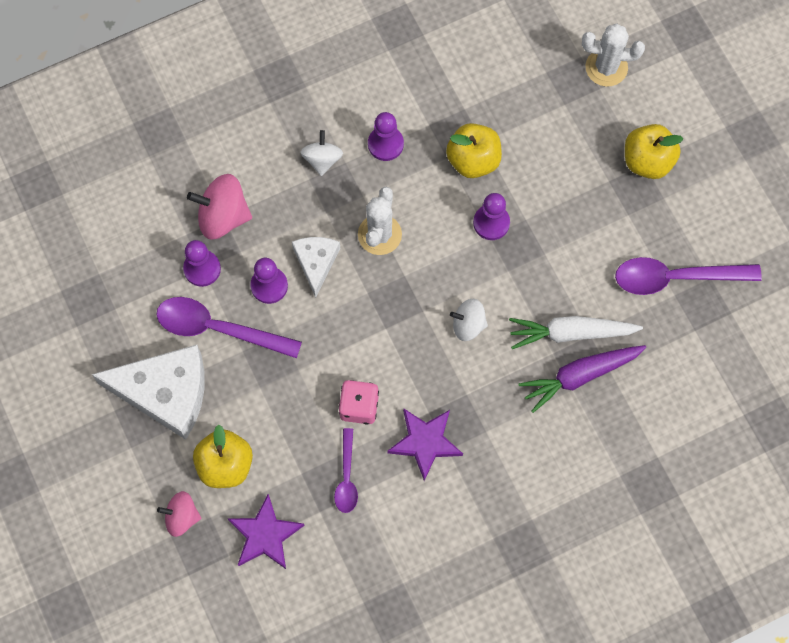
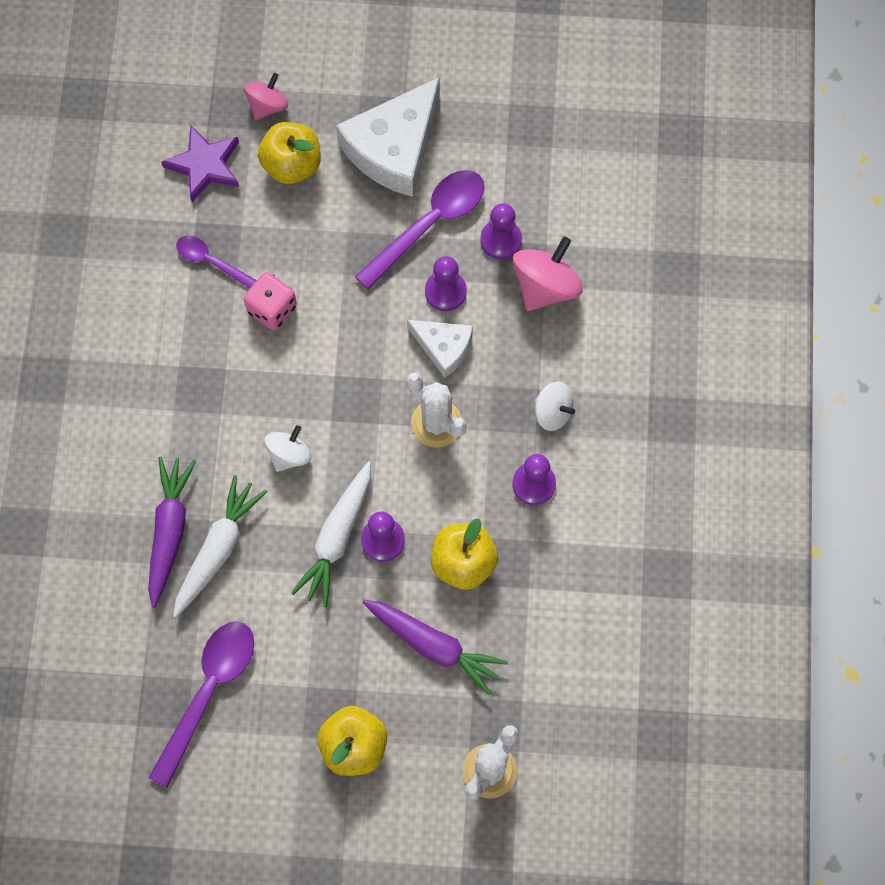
camera: 120 degrees right, 0 degrees up
(425, 442) = (199, 349): purple star -> none
(510, 255) = (336, 538): none -> white carrot
(545, 147) = (434, 646): none -> purple carrot

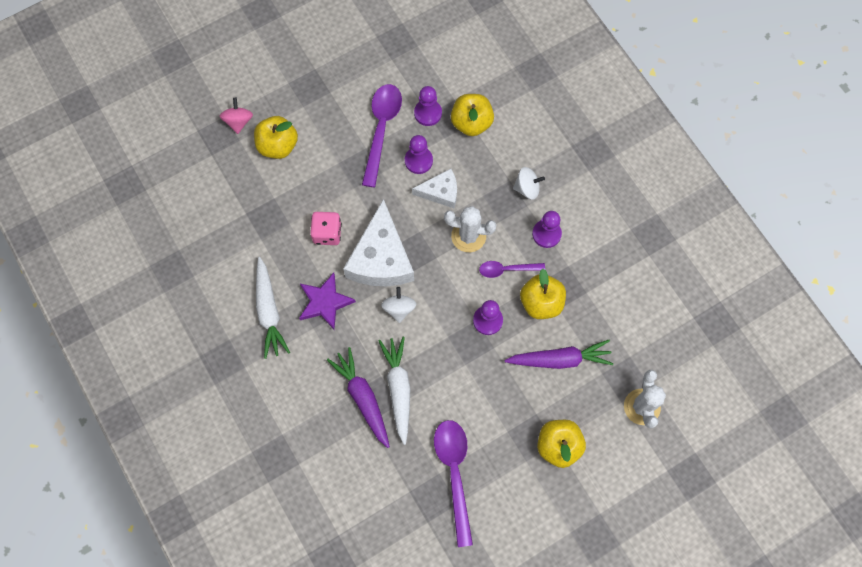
camera: 35 degrees left, 0 degrees up
(205, 165) = (227, 178): purple star -> purple star (325, 302)
(212, 262) = (272, 229): purple spoon -> purple spoon (507, 269)
(336, 538) = (461, 337): white carrot -> white carrot (269, 312)
(394, 148) = (330, 100): white cheese -> white cheese (381, 258)
(545, 286) = (471, 123): pink spinning top -> yellow apple

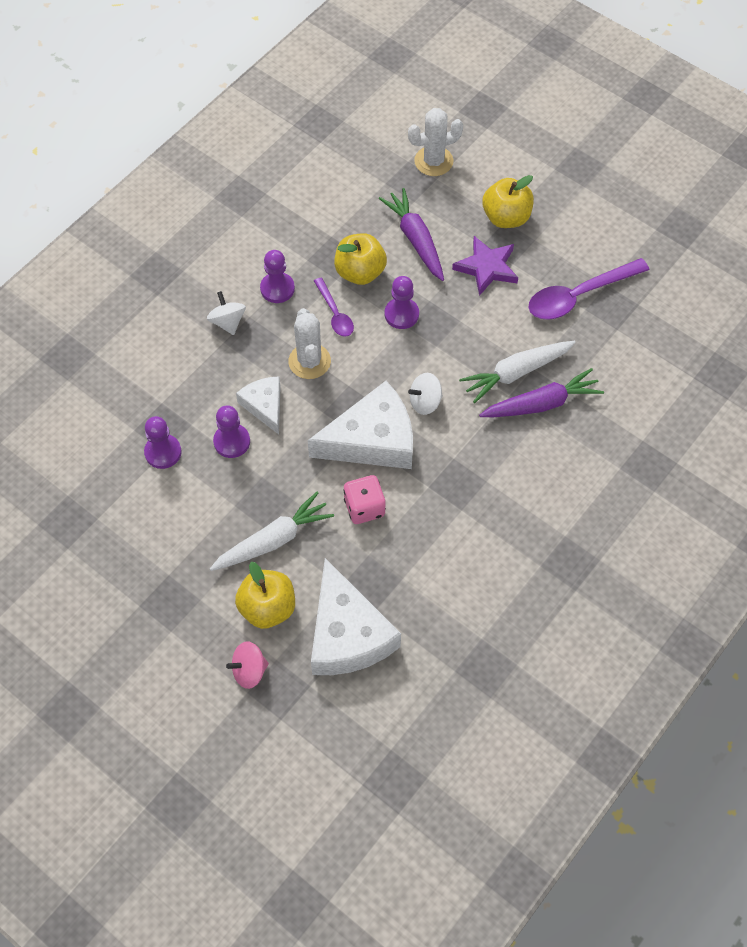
camera: 110 degrees left, 10 degrees down
(236, 189) = (347, 634): none -> white cheese
(269, 312) = (488, 534): white carrot -> white carrot (274, 540)
(325, 302) = (451, 479): purple star -> purple star (487, 267)
(362, 398) = (542, 404): purple carrot -> purple carrot turned 150 degrees counterclockwise
(381, 130) = (203, 496): purple spoon -> none
(471, 123) = (161, 402): yellow apple -> none

